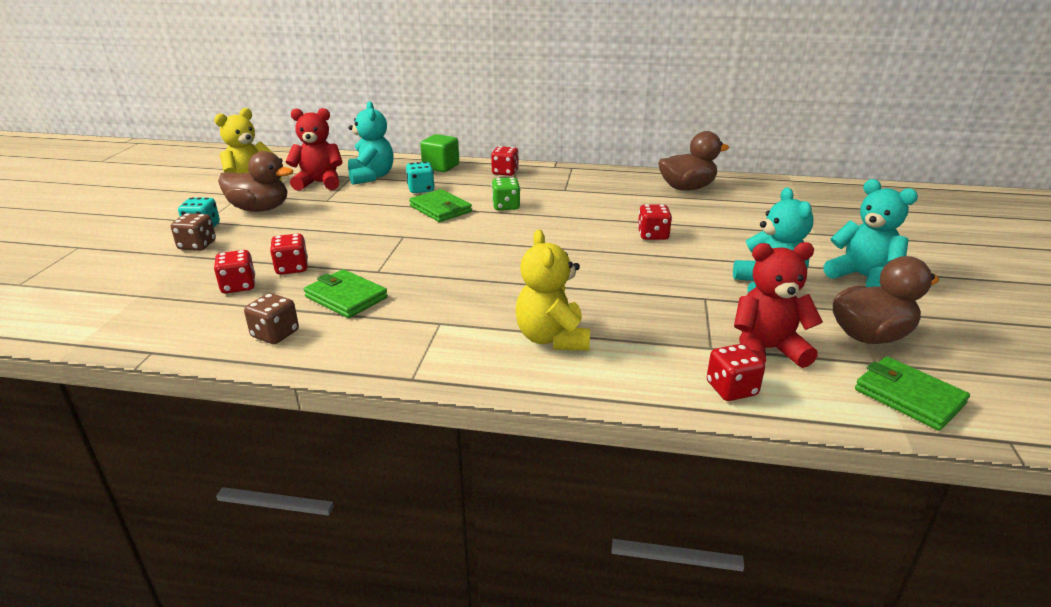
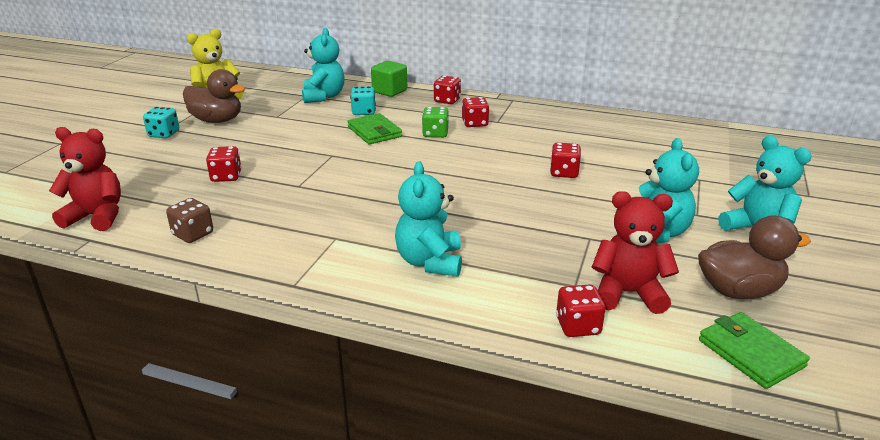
camera: 10 degrees right, 0 degrees up
(197, 245) = (154, 149): brown dice -> none
(238, 286) = (177, 189): red dice -> red dice (475, 123)
(319, 183) = (276, 100): red teddy bear -> red teddy bear (97, 216)
(346, 297) = (263, 207): green wallet -> none
(552, 338) = (430, 262): yellow teddy bear -> turquoise teddy bear
(687, 188) = (617, 128): brown duck -> none

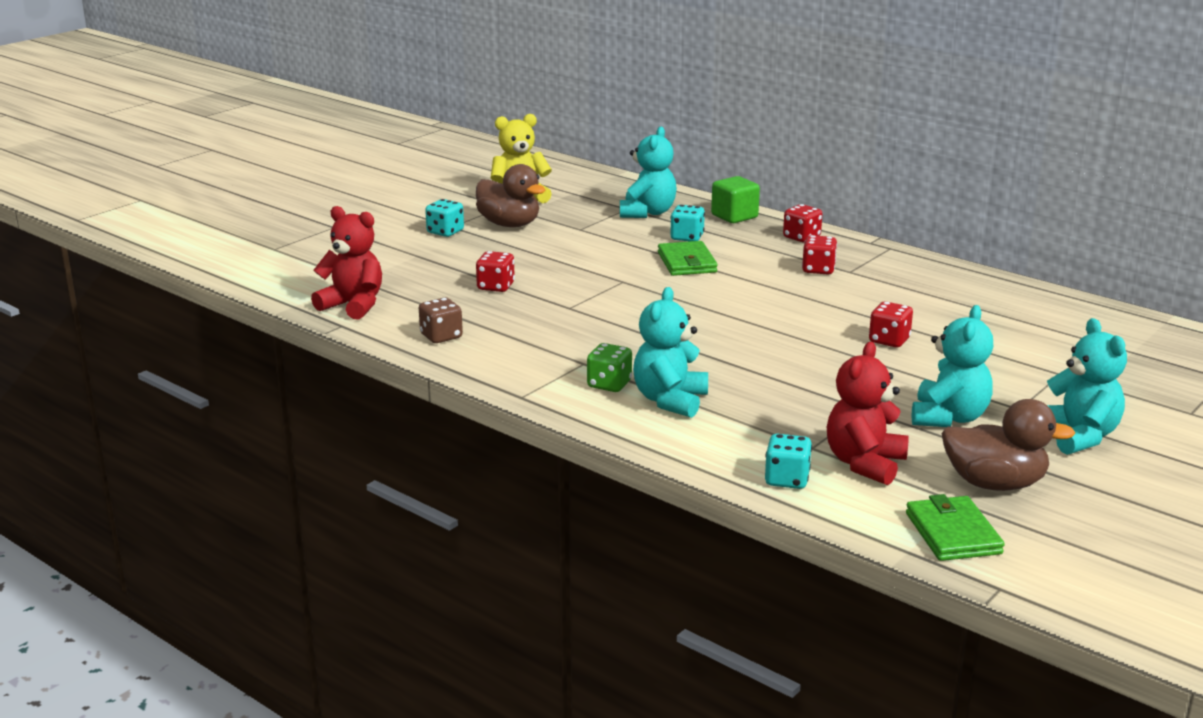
camera: 20 degrees right, 5 degrees down
(435, 134) = (760, 275): green dice -> green dice (609, 384)
(578, 326) = (786, 479): red dice -> turquoise dice
(628, 293) = (864, 464): red teddy bear -> red teddy bear turned 90 degrees counterclockwise

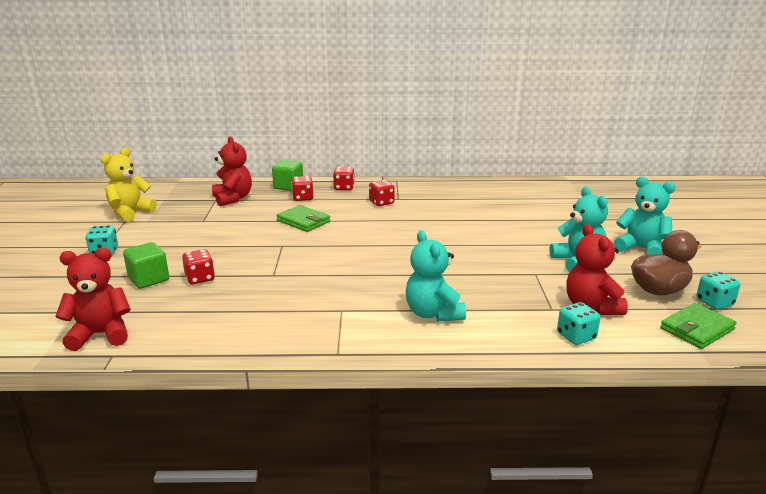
camera: 40 degrees left, 0 degrees up
(441, 336) = (211, 331): brown dice -> none
(450, 272) = (149, 279): none -> green cube
(509, 224) = (148, 232): brown duck -> none
(609, 384) = (380, 318): green dice -> none
(647, 213) = (233, 198): turquoise teddy bear -> red teddy bear
(687, 237) = (280, 206): turquoise dice -> turquoise dice (714, 302)
(889, 340) = (480, 230): red dice -> red dice (303, 198)
(953, 533) = (697, 329): green wallet -> green wallet turned 75 degrees counterclockwise

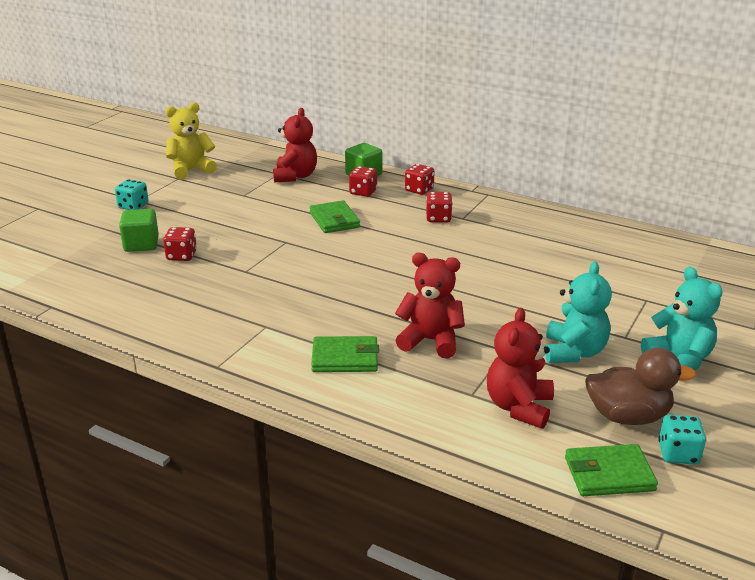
camera: 30 degrees right, 5 degrees up
(101, 334) = (60, 285): red teddy bear -> red teddy bear (431, 341)
(433, 313) = (345, 358): turquoise teddy bear -> green wallet
(576, 336) = (458, 431): turquoise dice -> none

